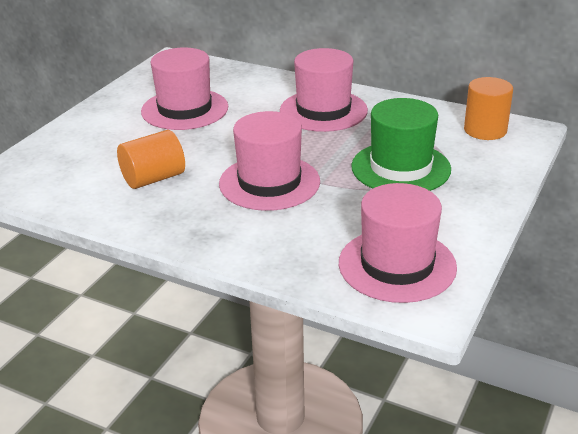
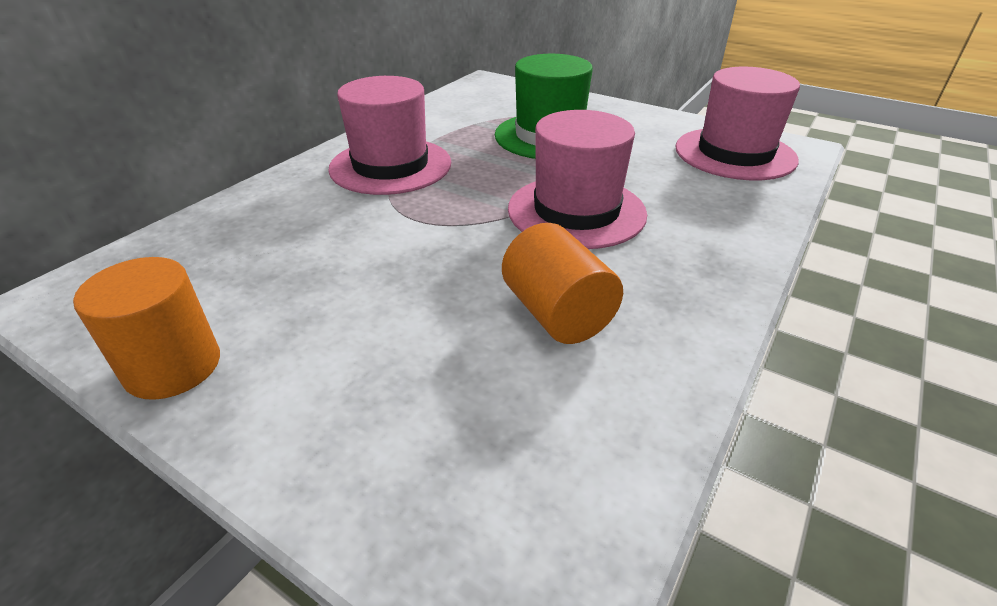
camera: 85 degrees left, 5 degrees up
(185, 109) = (311, 281): pink hat -> none
(485, 130) = (480, 95): orange cylinder -> orange cylinder (173, 366)

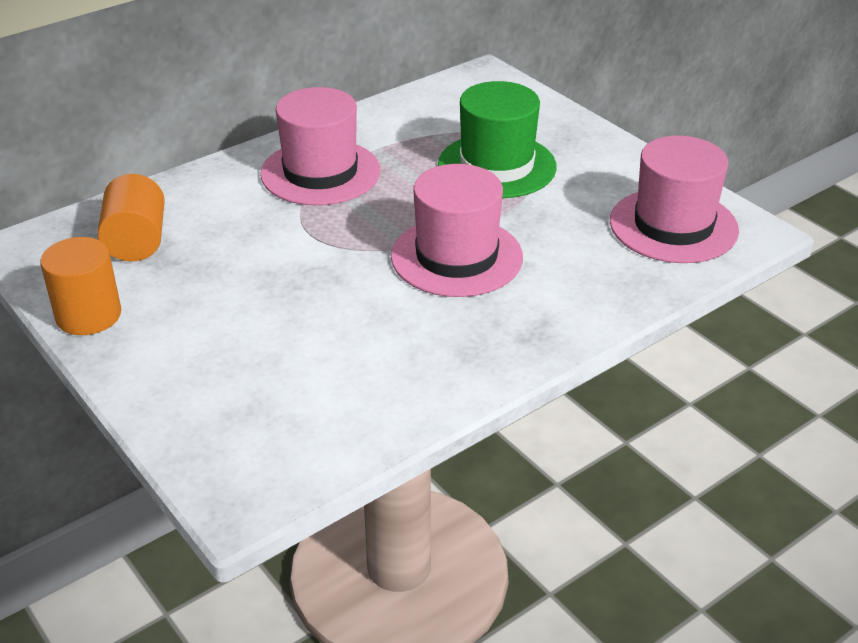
camera: 20 degrees right, 0 degrees up
(557, 314) = (371, 342): orange cylinder -> orange cylinder (136, 241)

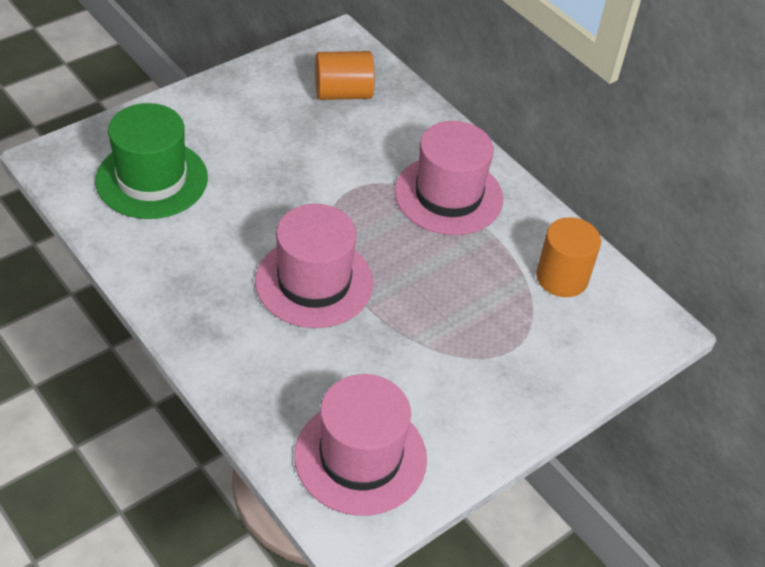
camera: 85 degrees right, 10 degrees up
(88, 315) = (252, 77): orange cylinder -> orange cylinder (562, 277)
(497, 166) = (468, 322): green hat -> green hat (152, 179)

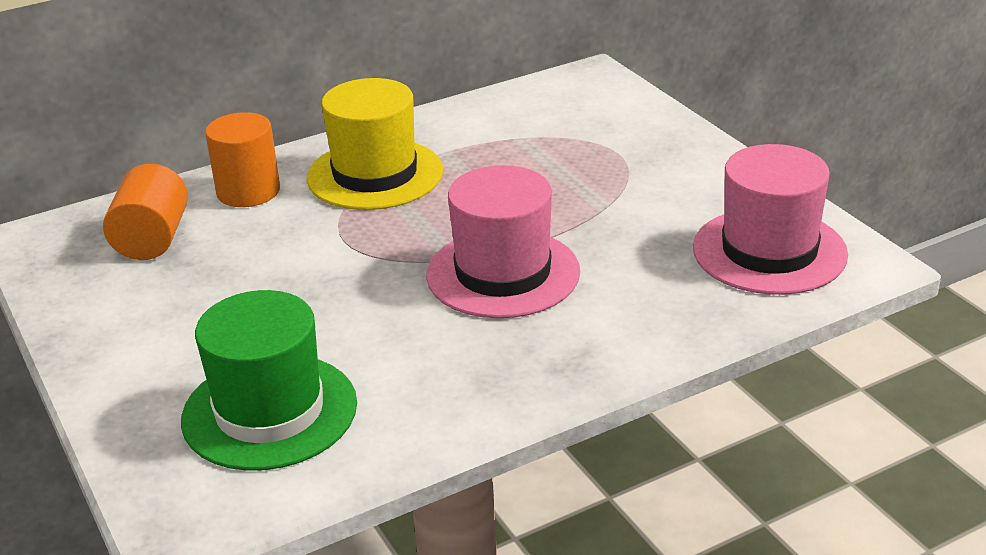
camera: 75 degrees left, 15 degrees down
(448, 195) = (375, 174): pink hat -> yellow hat
(562, 277) = (519, 118): orange cylinder -> orange cylinder (248, 191)

